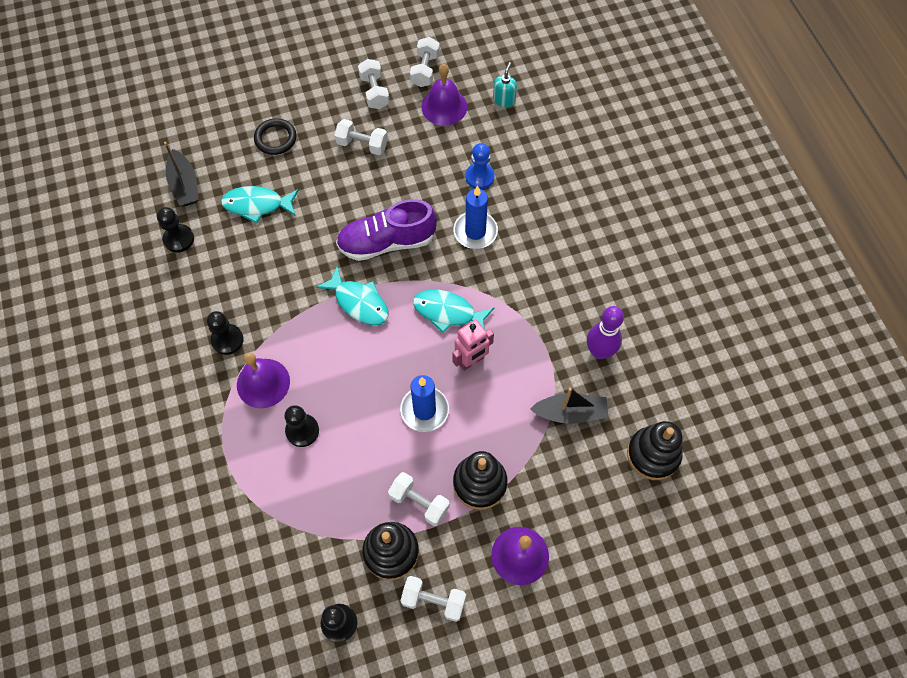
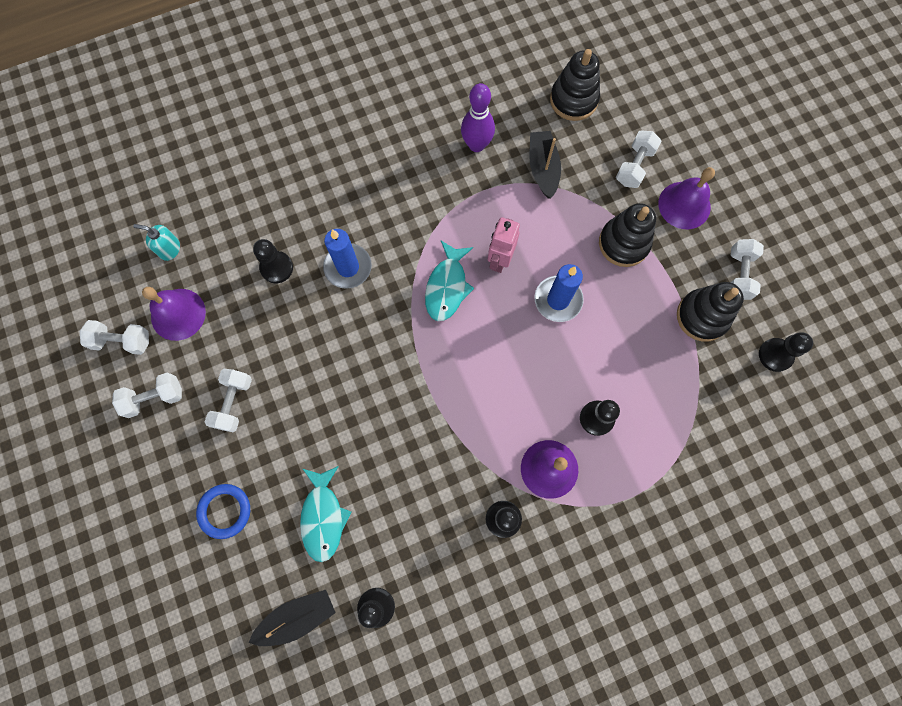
camera: 95 degrees left, 10 degrees up
(275, 138) = (225, 511): black ring -> blue ring
(359, 302) = (443, 380): turquoise fish -> none
(387, 242) = (366, 358): purple shoe -> none
(419, 502) = (651, 296): white dumbbell -> white dumbbell (634, 166)
(471, 361) = (499, 260): pink robot -> pink robot turned 120 degrees counterclockwise
(479, 177) = (276, 268): blue pawn -> black pawn

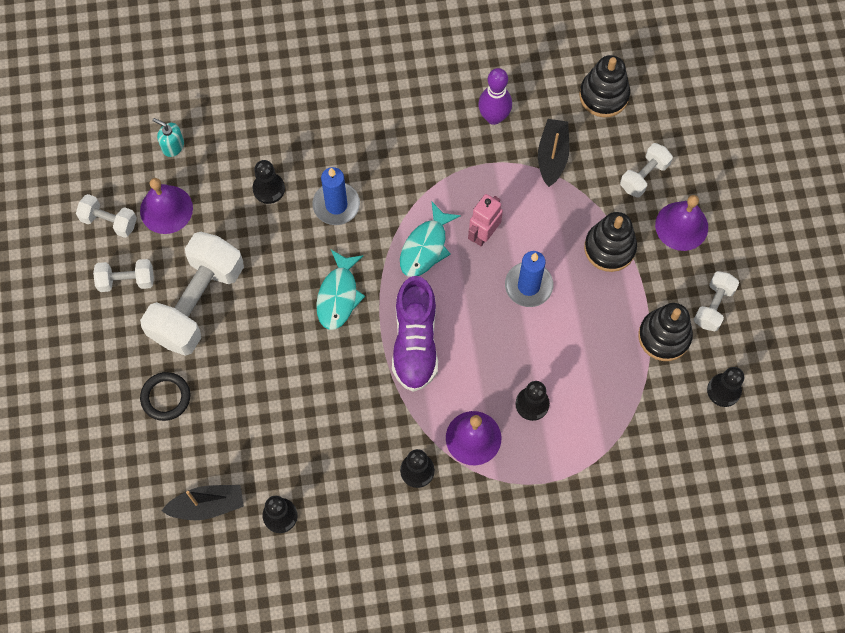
camera: 15 degrees right, 5 degrees down
(225, 511) = (166, 397): blue ring -> black ring
(233, 403) = (197, 303): white dumbbell -> white dumbbell, size x2.04
(323, 517) = (253, 426): turquoise fish -> turquoise fish (338, 296)
(463, 385) = (415, 342): none -> purple shoe

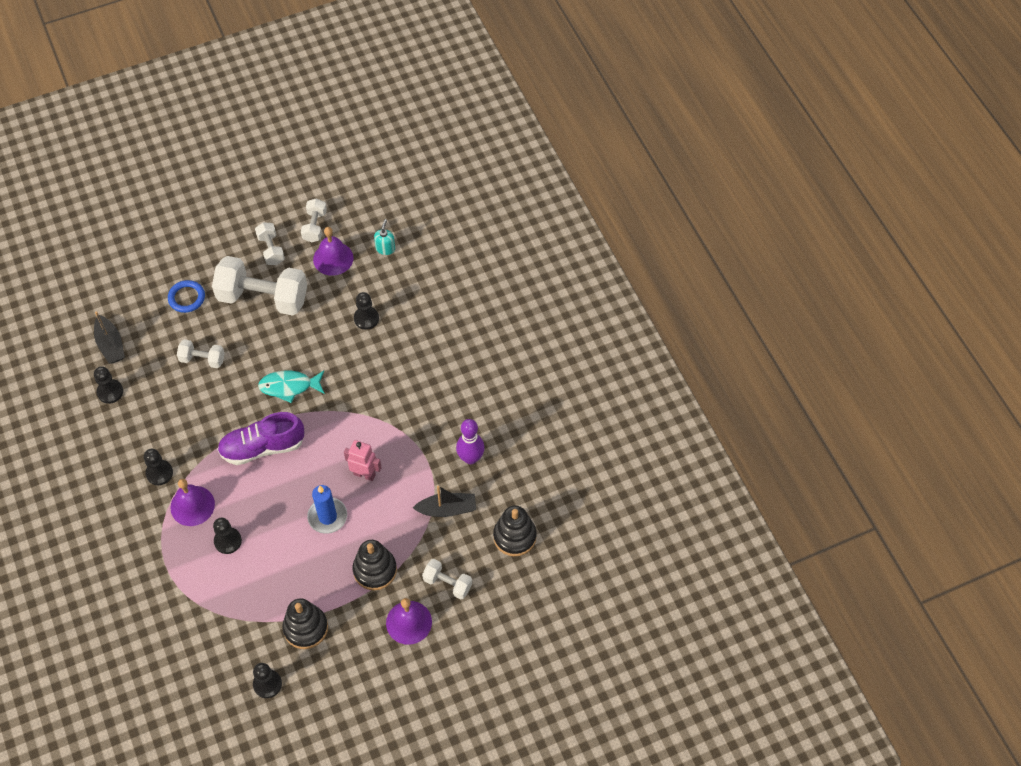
camera: 75 degrees right, 10 degrees down
(166, 397) = (187, 298): black ring -> blue ring
(336, 205) = (364, 366): blue candle -> none
(426, 247) = (343, 436): turquoise fish -> none
(713, 306) = (341, 661): white dumbbell -> white dumbbell (202, 359)

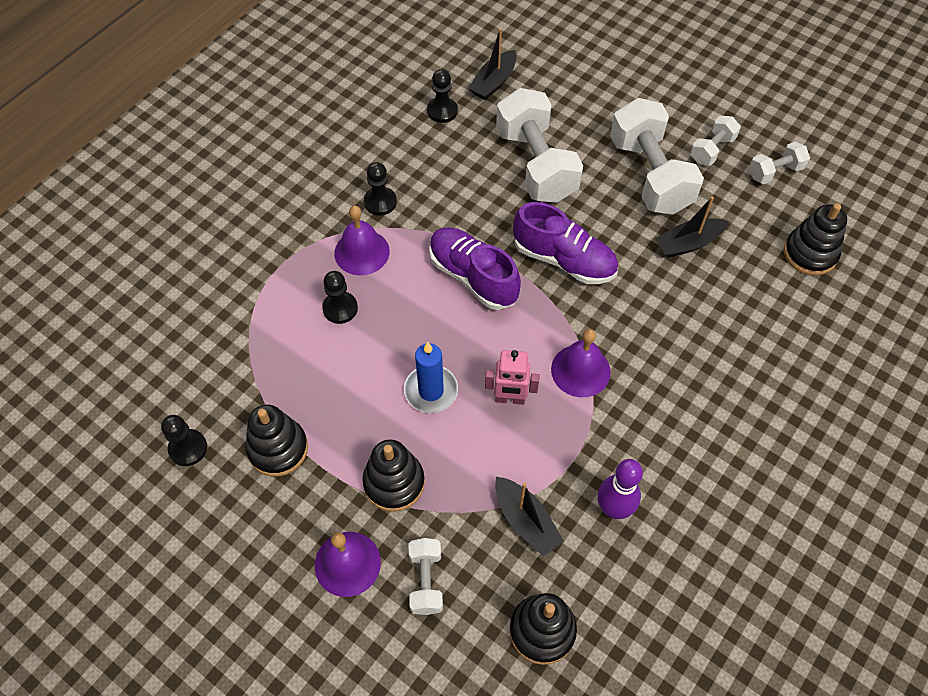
camera: 60 degrees right, 0 degrees up
(187, 298) = (595, 112): blue ring -> none
(202, 359) = (536, 164): white dumbbell -> white dumbbell, size x2.04
(289, 386) = (564, 260): turquoise fish -> purple shoe
(330, 309) = (688, 243): none -> black boat
(333, 258) = (752, 211): purple bell -> purple bell (580, 370)
(364, 474) = (510, 399): pink robot -> pink robot turned 105 degrees clockwise
(366, 318) = (706, 286): black pawn -> none
(385, 248) = (810, 253): turquoise soap dispenser -> black stacking toy

